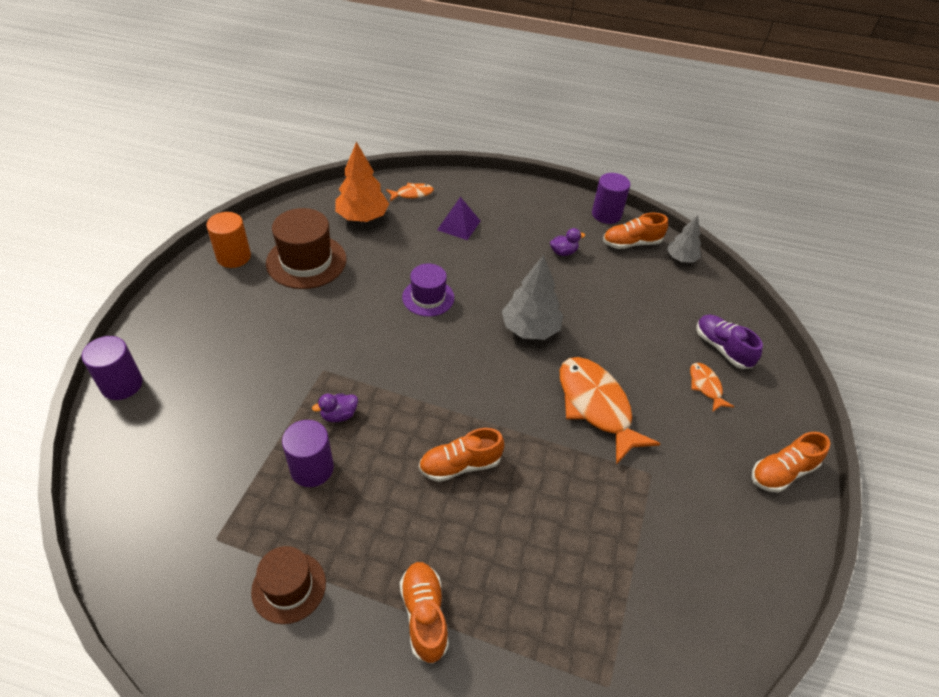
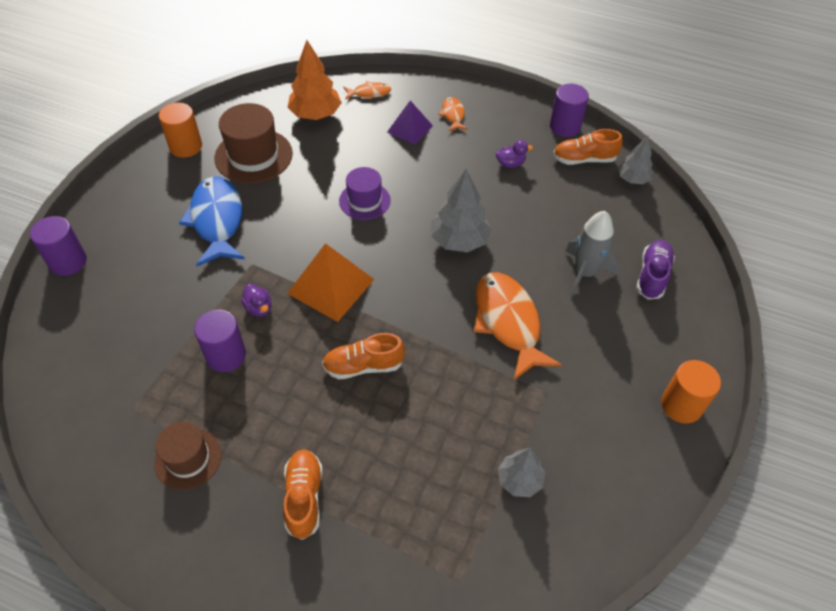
camera: 10 degrees right, 5 degrees up
(279, 329) = (217, 221): none -> blue fish
(339, 415) = (259, 308): purple duck -> purple duck turned 105 degrees counterclockwise
(410, 385) = (331, 286): none -> orange pyramid
(645, 568) = (519, 480): none -> grey tree
(658, 350) = (585, 273): none -> grey rocket
(705, 386) = (625, 313): orange fish -> orange fish (453, 115)
(722, 348) = (652, 276): purple shoe -> purple shoe turned 45 degrees clockwise
(782, 472) = (681, 405): orange shoe -> orange cylinder

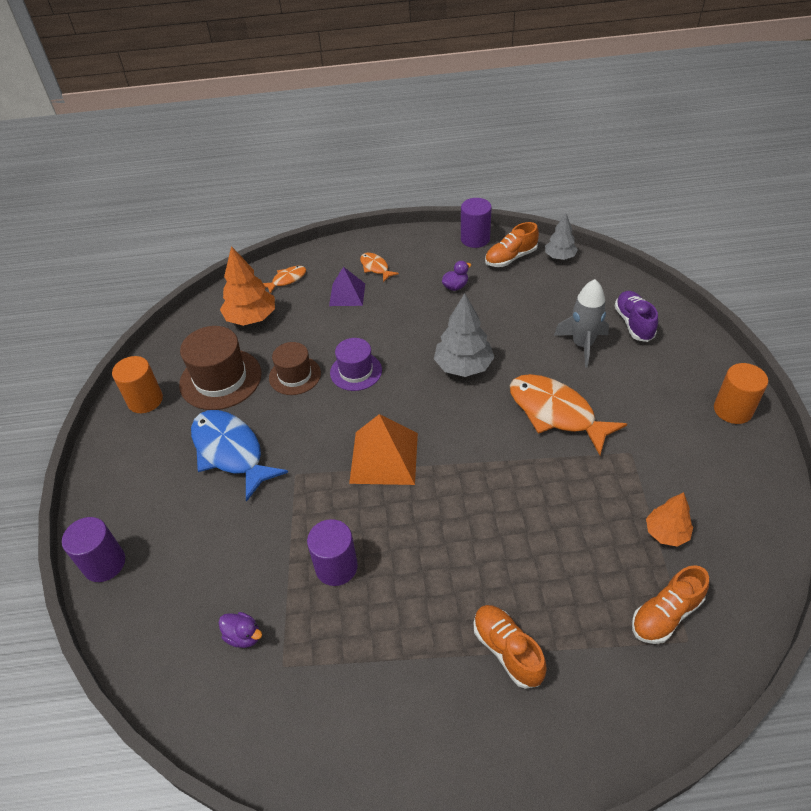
camera: 25 degrees left, 5 degrees down
(188, 458) = (375, 678): brown hat -> brown hat (295, 375)
(259, 308) = (334, 509): purple duck -> purple duck (243, 636)
(363, 366) = (467, 510): orange shoe -> orange shoe (665, 614)
(519, 480) = (666, 533): grey tree -> orange tree

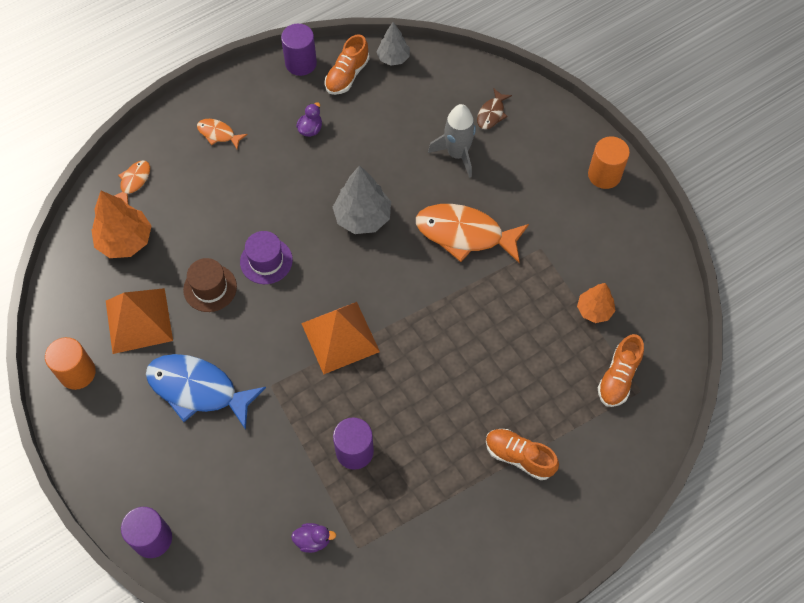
camera: 30 degrees left, 15 degrees up
(220, 379) = (138, 320): brown hat -> orange pyramid
(347, 294) = (208, 177): purple pyramid -> none
(633, 323) = (491, 114): purple shoe -> brown fish

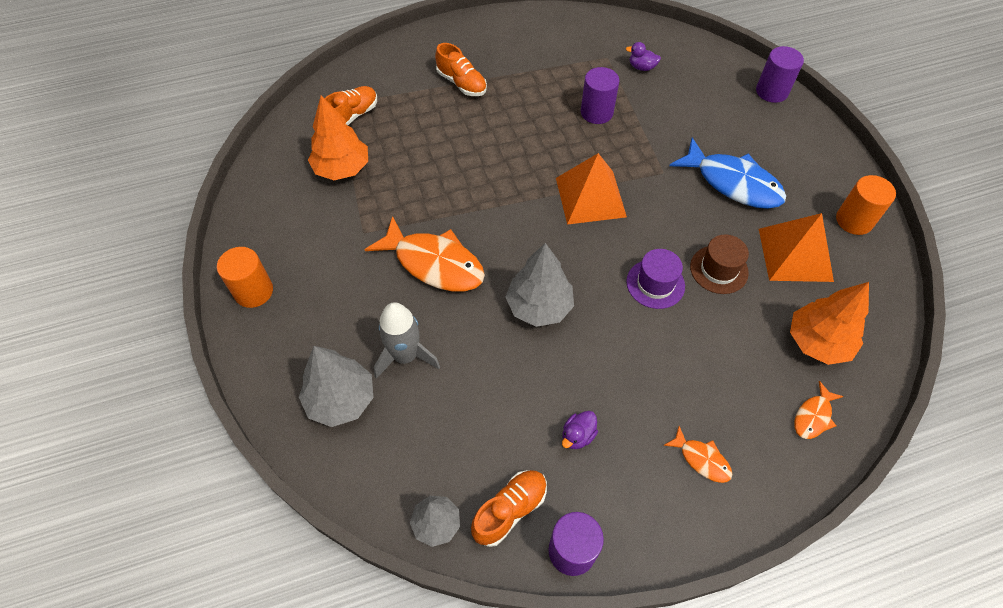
camera: 165 degrees left, 5 degrees down
(491, 114) = (341, 400): brown fish -> grey tree
(594, 310) = (342, 169): orange tree -> orange tree, size x1.60

